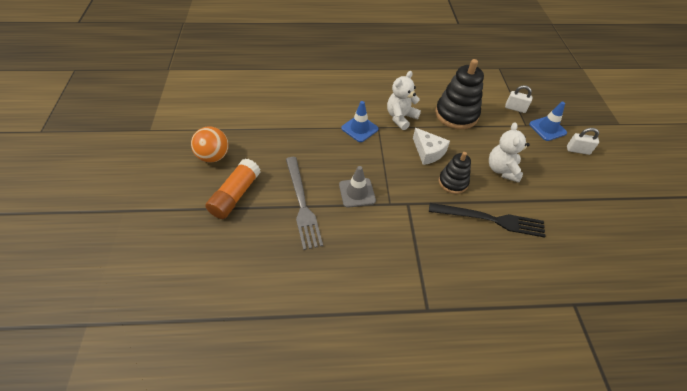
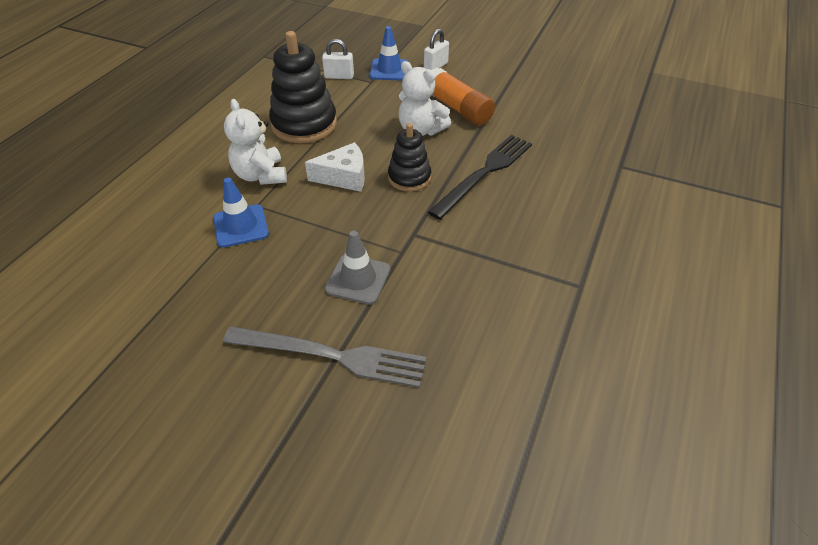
camera: 60 degrees left, 5 degrees down
(213, 156) = (115, 460): orange ball -> none
(235, 195) = (242, 451): orange glue stick -> orange glue stick (458, 108)
(515, 108) = (339, 76): white padlock -> white padlock turned 45 degrees clockwise

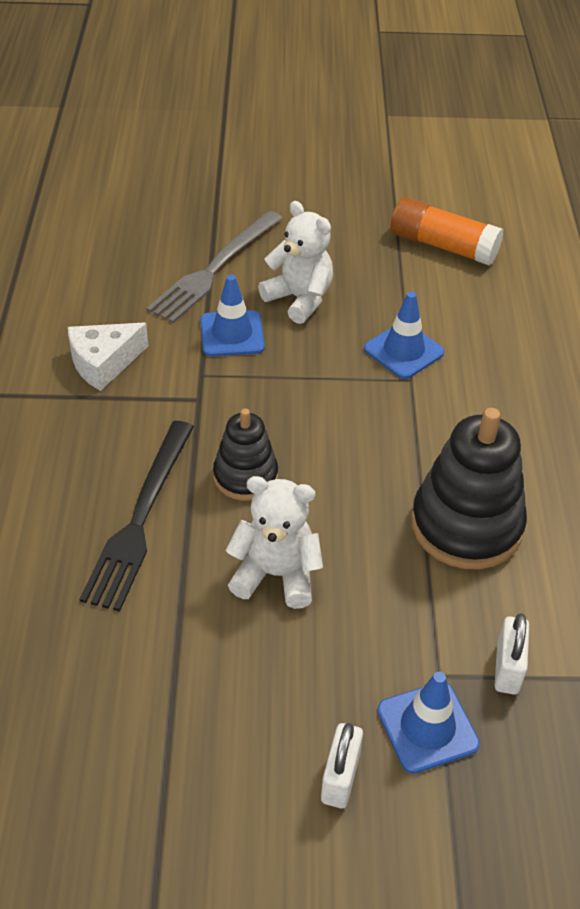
camera: 155 degrees right, 0 degrees up
(261, 175) = (444, 419): white teddy bear -> white teddy bear (299, 299)
(331, 355) = (215, 269): grey fork -> grey fork turned 45 degrees counterclockwise
(339, 76) = (507, 668): white padlock -> white padlock turned 60 degrees counterclockwise
(344, 177) = (335, 450): white cheese -> white cheese (103, 363)
(358, 279) = (232, 334): grey traffic cone -> blue traffic cone
(458, 108) = (237, 653): orange glue stick -> orange glue stick (442, 246)

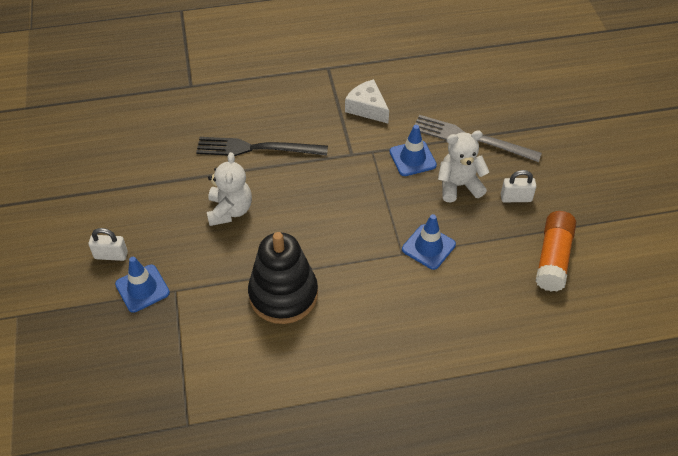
camera: 80 degrees right, 5 degrees up
(245, 476) = (296, 186): black stacking toy -> none
(299, 299) = (458, 185): white teddy bear -> white teddy bear turned 135 degrees counterclockwise
(507, 668) = (183, 322): white padlock -> white padlock (516, 198)

